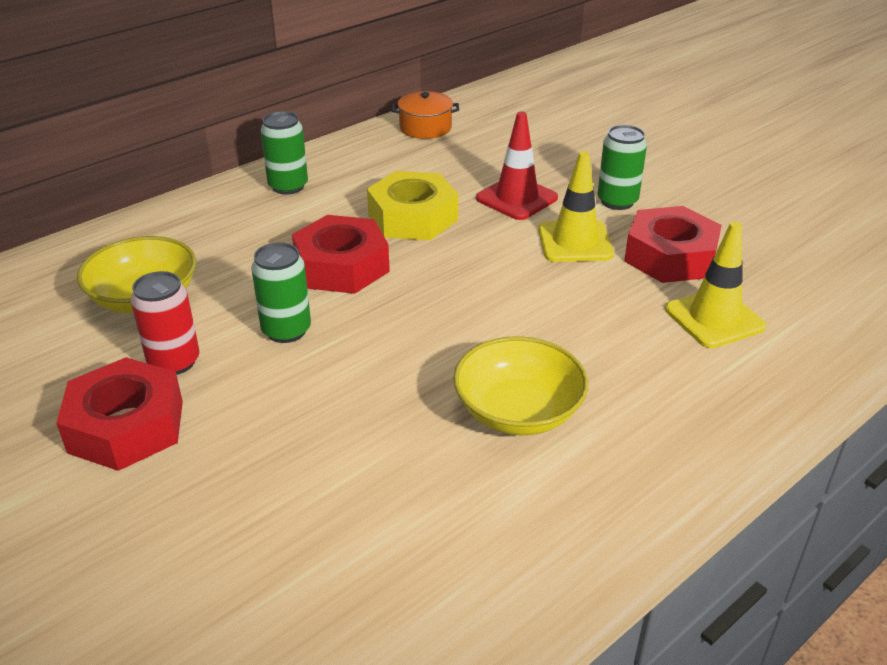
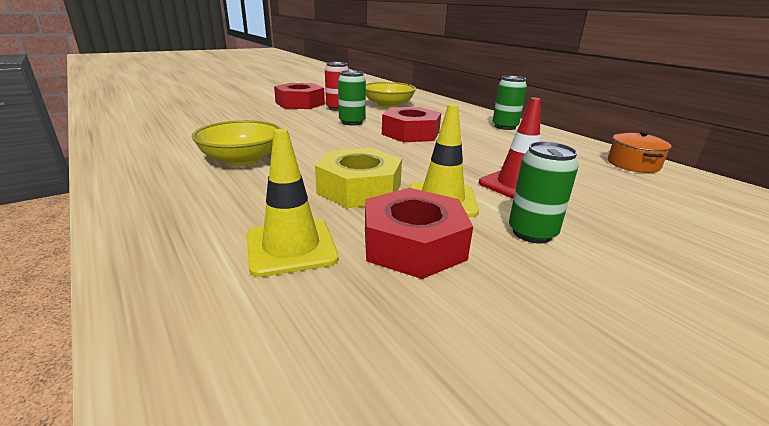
camera: 95 degrees right, 10 degrees down
(412, 217) = (473, 151): yellow nut -> yellow nut (359, 189)

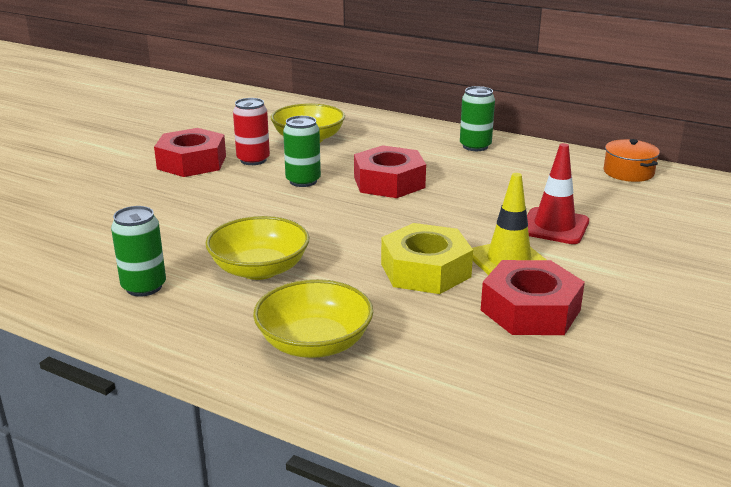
camera: 25 degrees left, 0 degrees up
(191, 215) = (314, 343): none -> yellow bowl
(291, 247) = (443, 343): yellow traffic cone -> none
(532, 233) = (604, 272): green can -> green can (144, 287)

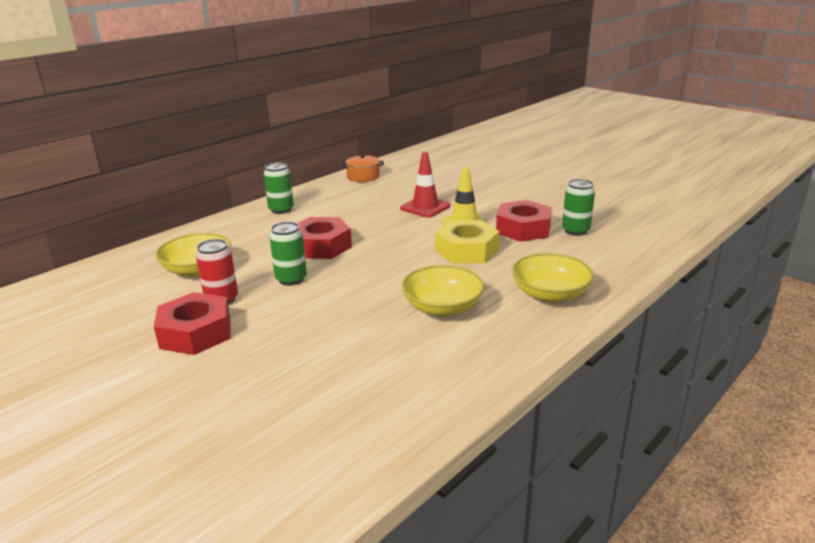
camera: 75 degrees left, 0 degrees up
(144, 287) = (453, 361): green can -> green can (575, 231)

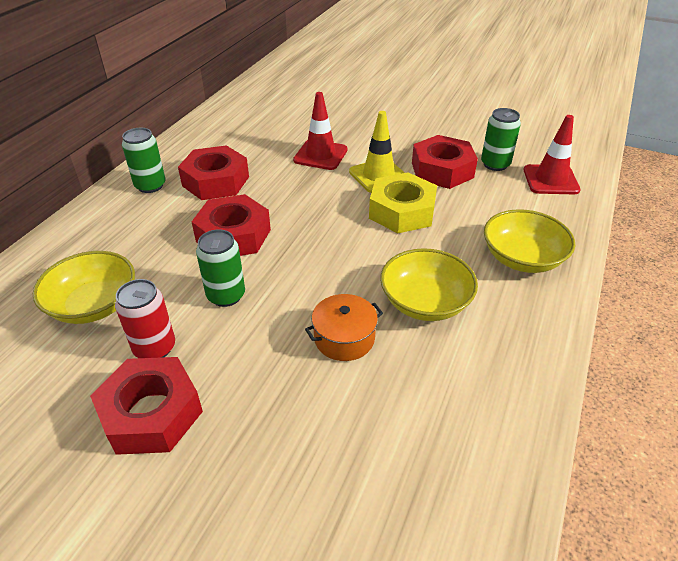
camera: 20 degrees left, 15 degrees up
(331, 213) = (215, 181): none -> red nut
(363, 177) = (223, 119): orange pot -> orange pot (344, 338)
(620, 247) = (550, 180): none -> red traffic cone

